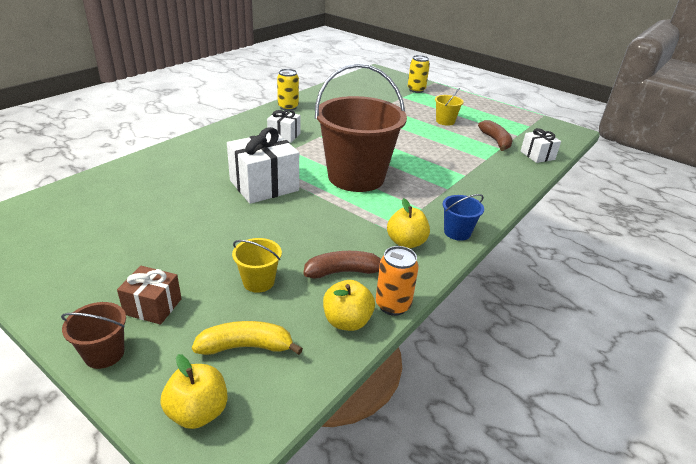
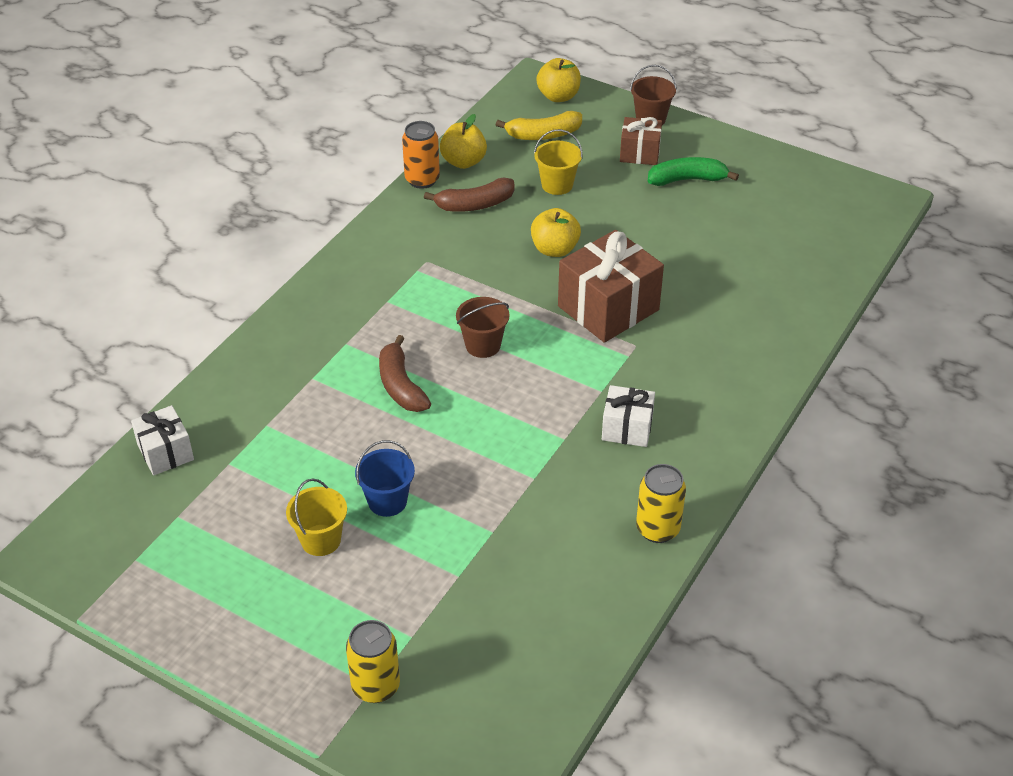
camera: 175 degrees right, 10 degrees up
(128, 270) = (687, 179): none -> green banana
(264, 185) = (608, 308): white gift -> brown gift
(356, 177) = (483, 345): brown bucket -> brown bucket, size x0.41
(406, 242) = (408, 247): yellow apple -> yellow apple (554, 249)
(457, 232) = (344, 270): blue bucket -> blue bucket (387, 501)
(496, 141) = (231, 484): brown banana -> brown banana (400, 385)

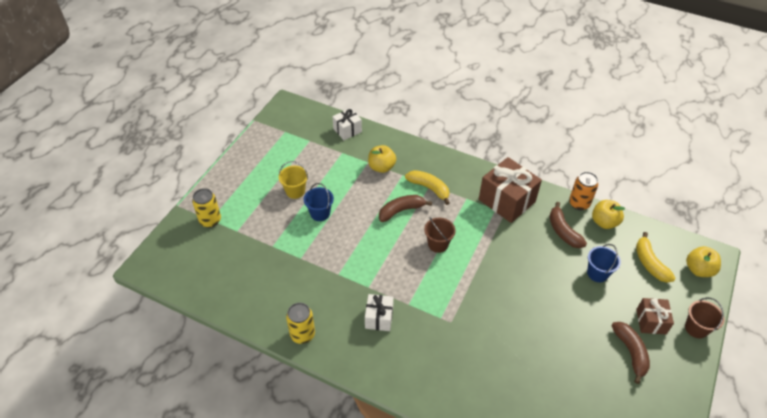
camera: 85 degrees right, 5 degrees up
(354, 344) = (429, 188): none -> yellow banana
(554, 249) = (531, 275): yellow apple -> yellow apple (381, 167)
(557, 185) = (597, 273): yellow bucket -> blue bucket
(608, 308) = (482, 306): brown gift -> brown gift (506, 201)
(687, 179) = (630, 352): green banana -> brown banana

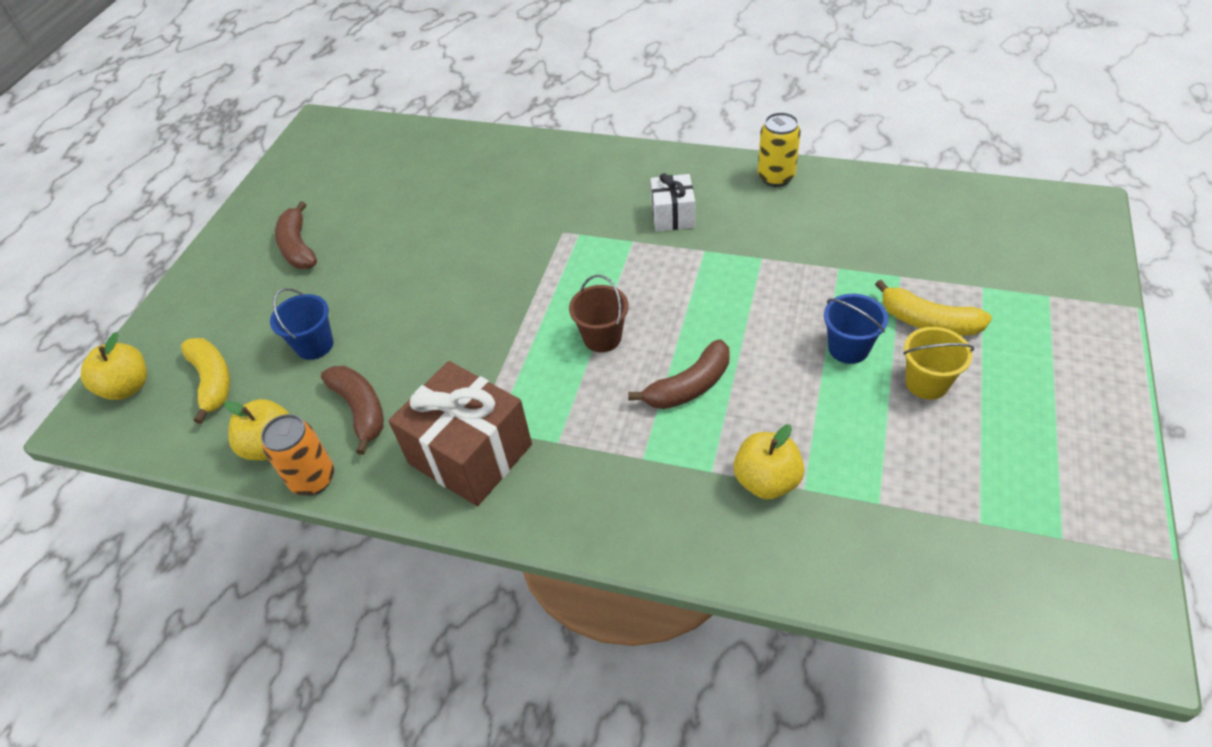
camera: 175 degrees right, 0 degrees up
(210, 220) = (1047, 293): yellow can -> none
(347, 130) = (901, 578): white gift -> none
(429, 188) = (642, 449): yellow banana -> yellow banana (928, 322)
(651, 321) = (251, 291): brown gift -> none
(696, 328) = (183, 295): brown bucket -> none

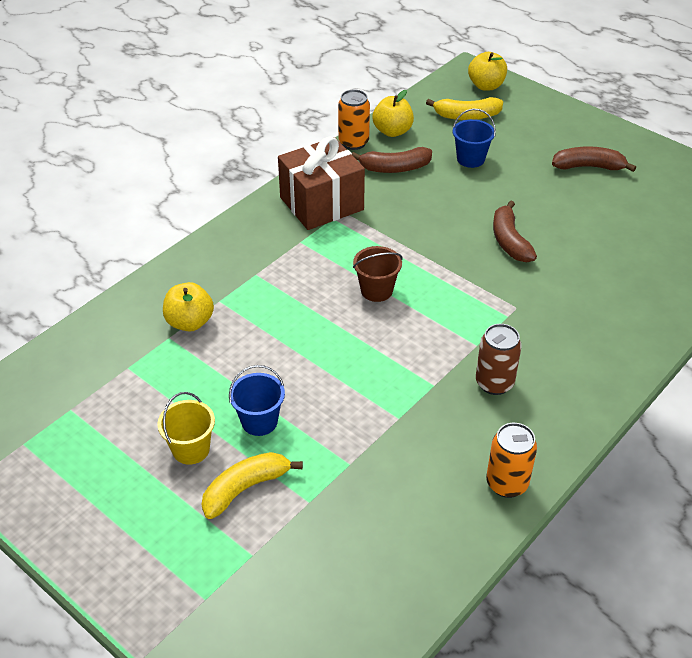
camera: 110 degrees right, 5 degrees down
(673, 215) = (494, 383): white gift -> brown can
(689, 386) = (295, 317): brown banana -> brown banana (509, 241)
(776, 177) = (507, 483): yellow can -> orange can

